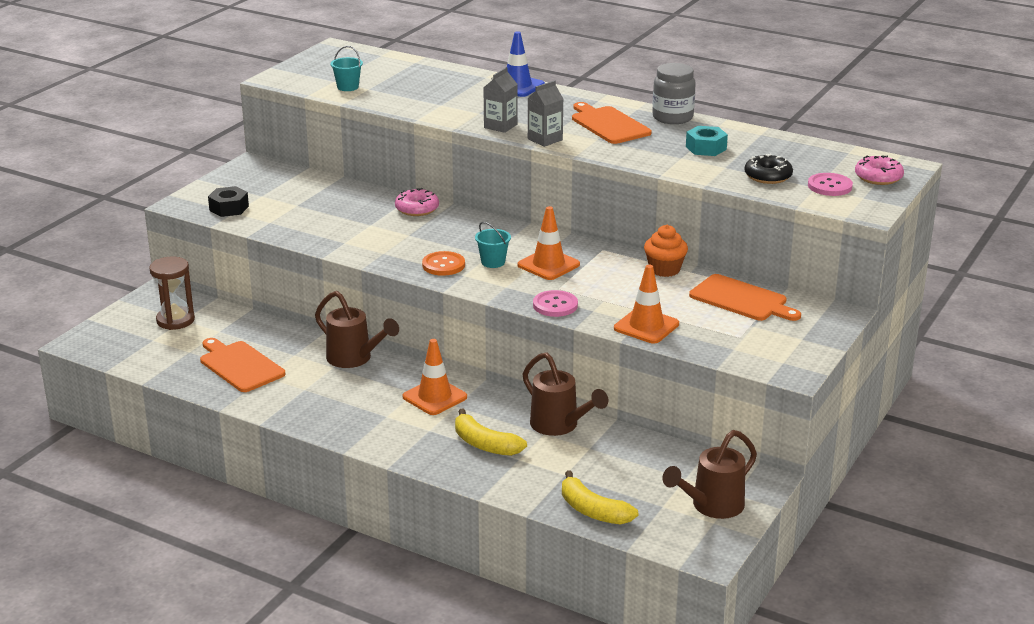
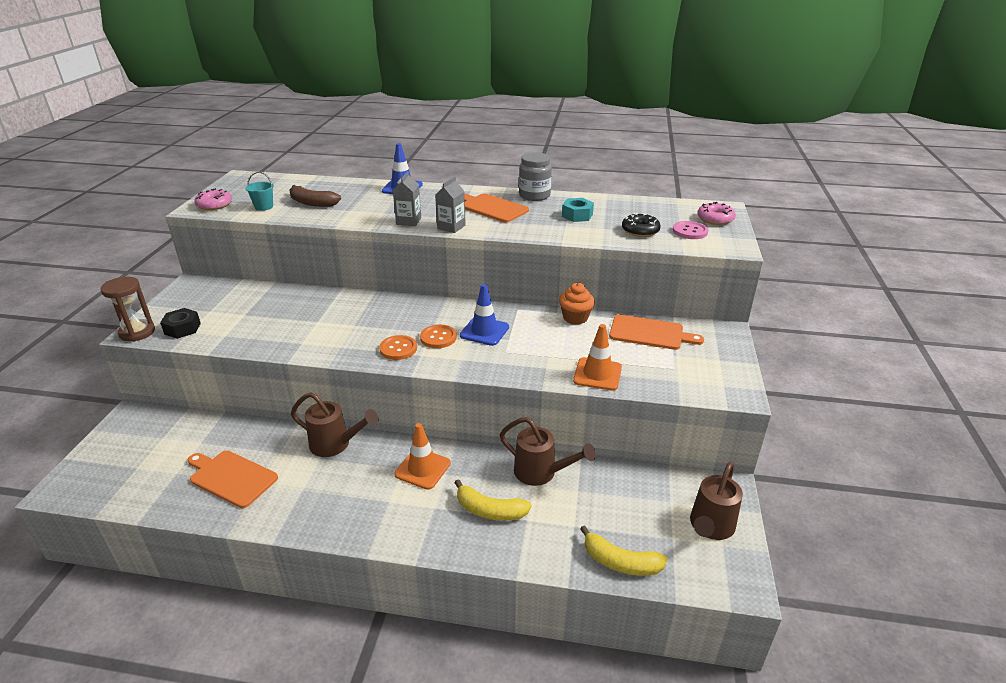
camera: 20 degrees left, 5 degrees up
(175, 320) = (154, 441): brown hourglass -> brown hourglass (137, 332)
(403, 90) = (312, 203): none -> brown banana
(417, 209) = (350, 300): pink donut -> pink donut (214, 205)
(493, 262) = (438, 337): turquoise bucket -> orange button
(548, 265) = (484, 331): orange traffic cone -> blue traffic cone
(555, 305) = (512, 369): pink button -> none

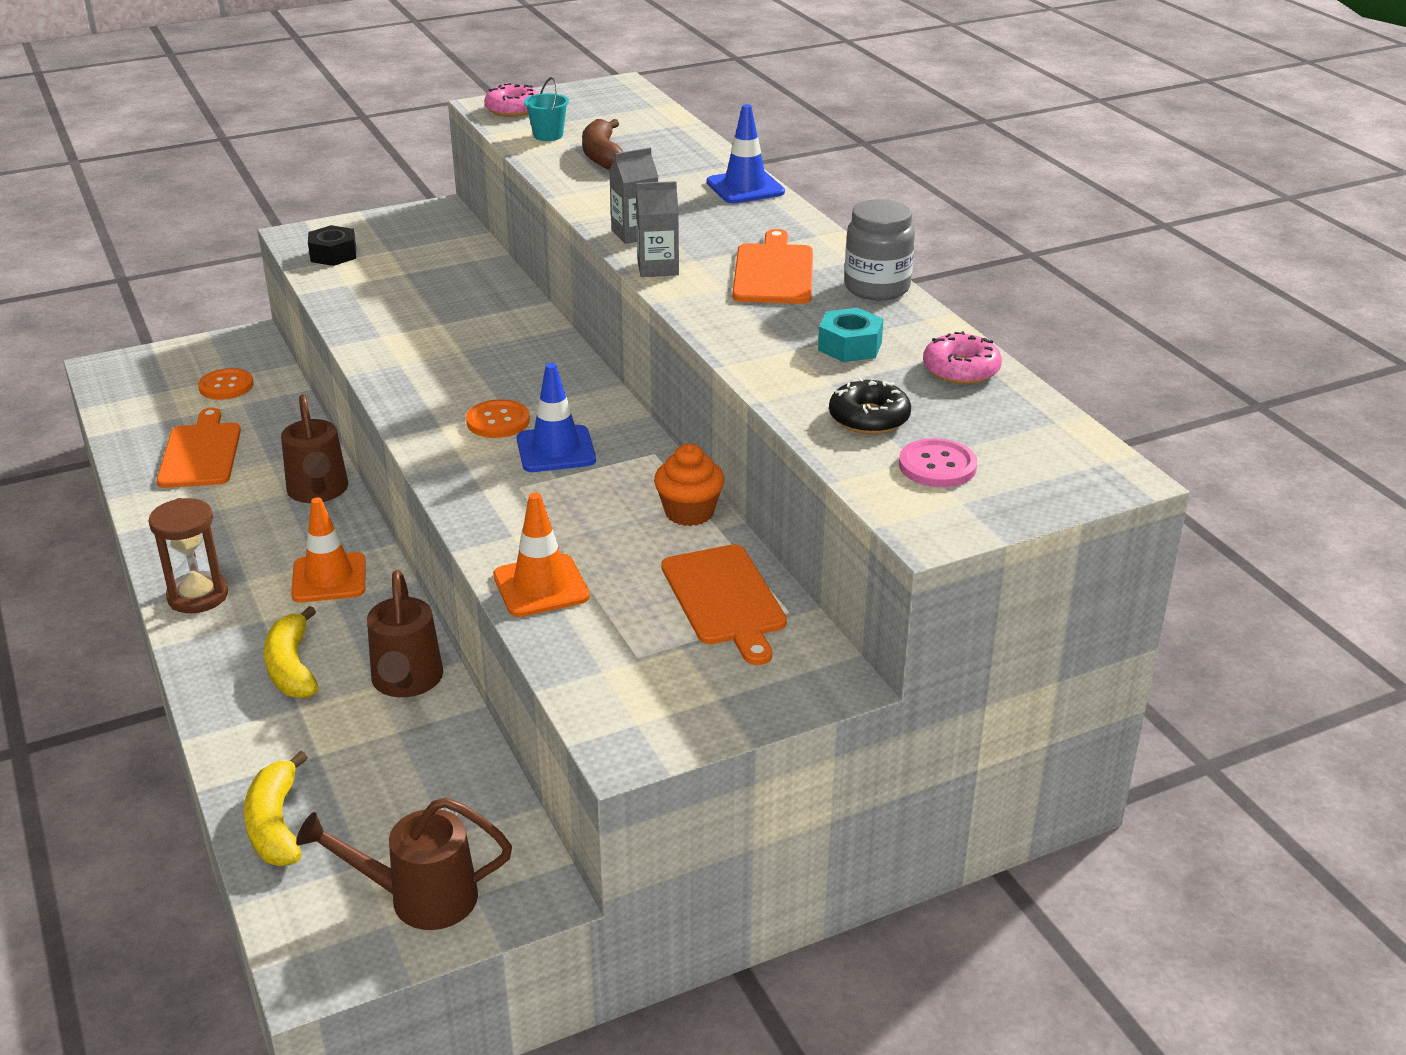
camera: 55 degrees right, 0 degrees up
(137, 332) = (299, 235): brown hourglass -> brown hourglass (198, 596)
(398, 349) = (438, 404): orange button -> orange button (226, 386)
(715, 219) = (1039, 478): pink donut -> pink donut (961, 370)

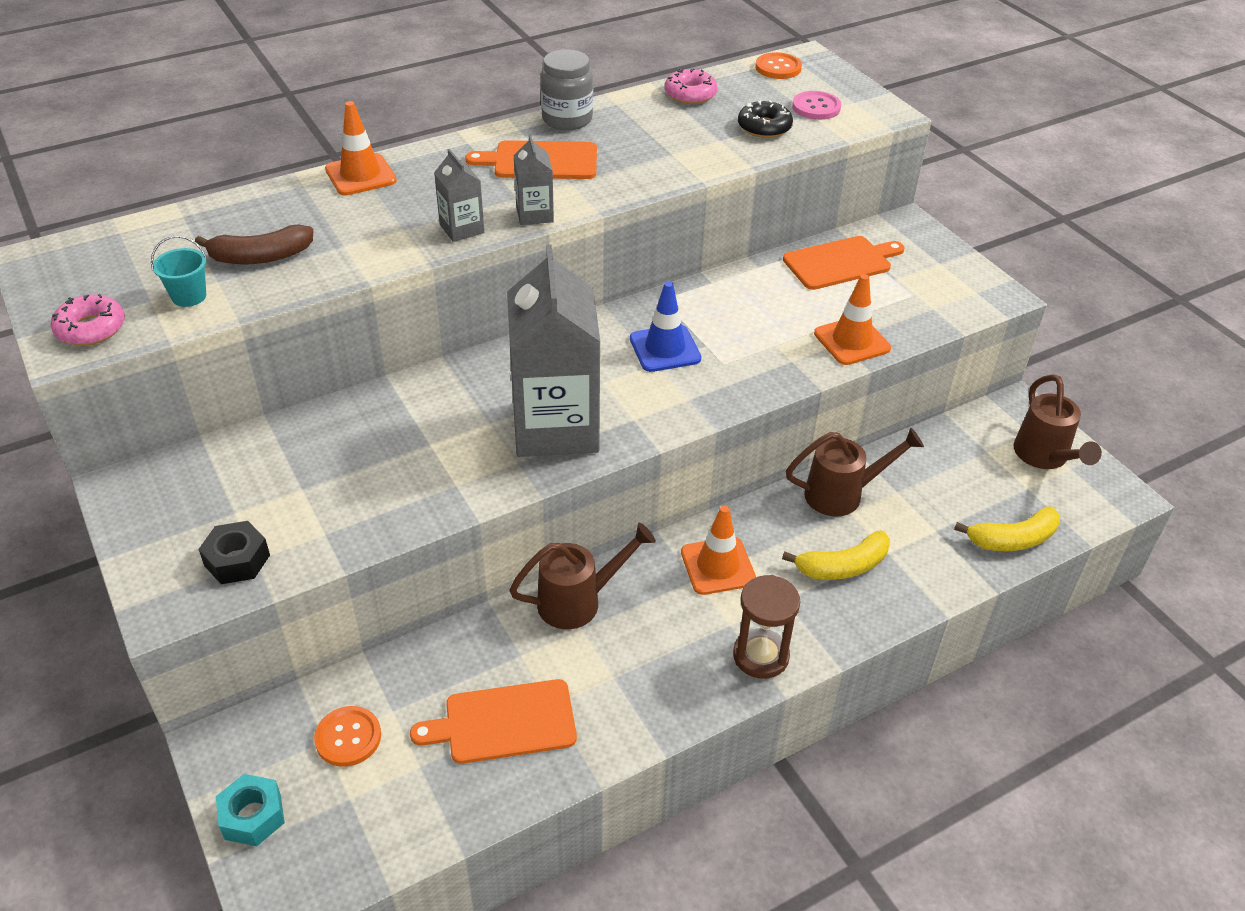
camera: 95 degrees left, 10 degrees up
(443, 383) = (555, 427): none -> grey carton
(498, 421) = (622, 385): orange button -> orange button (778, 68)
(689, 512) = (741, 280): orange cupcake -> none
(745, 187) = (360, 175): blue traffic cone -> orange traffic cone
(850, 346) = (664, 132): turquoise nut -> turquoise nut (253, 816)

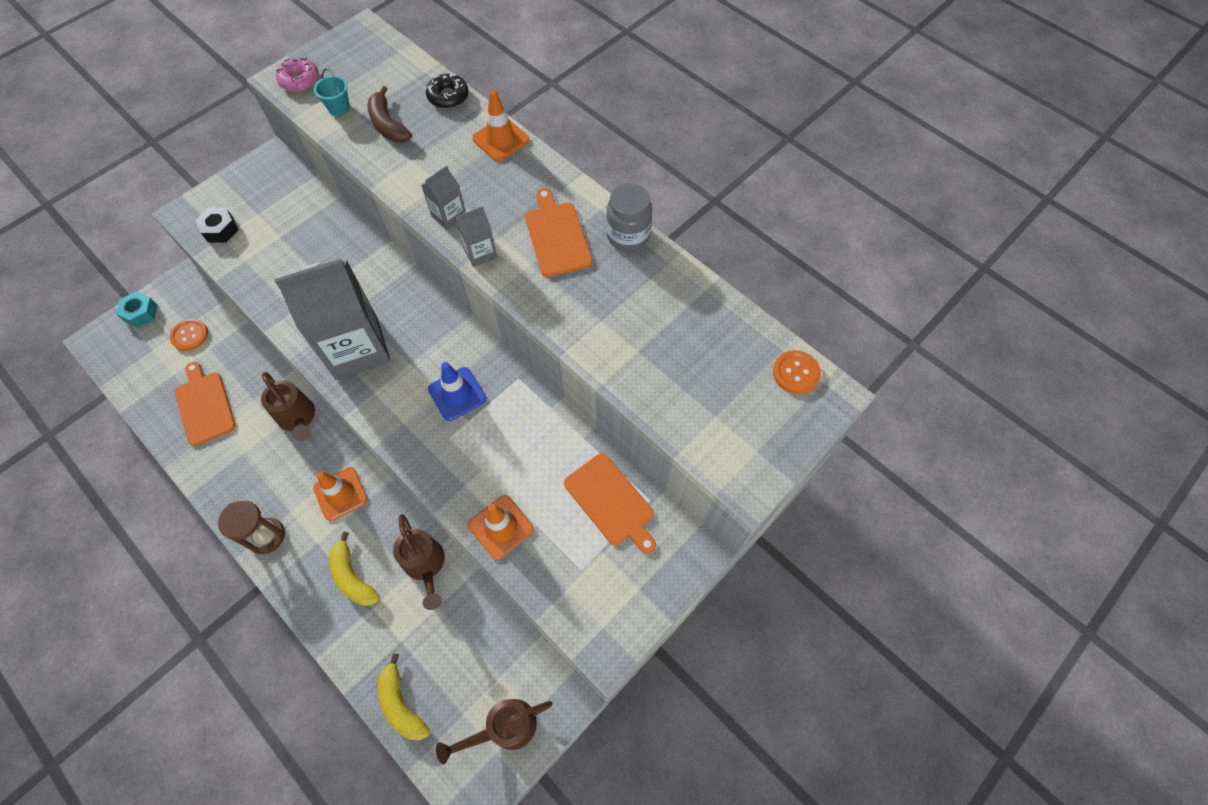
camera: 75 degrees right, 20 degrees up
(690, 94) = (709, 312): pink donut -> none
(764, 127) = (674, 381): black donut -> black donut (448, 96)
(816, 107) = (730, 419): pink button -> none

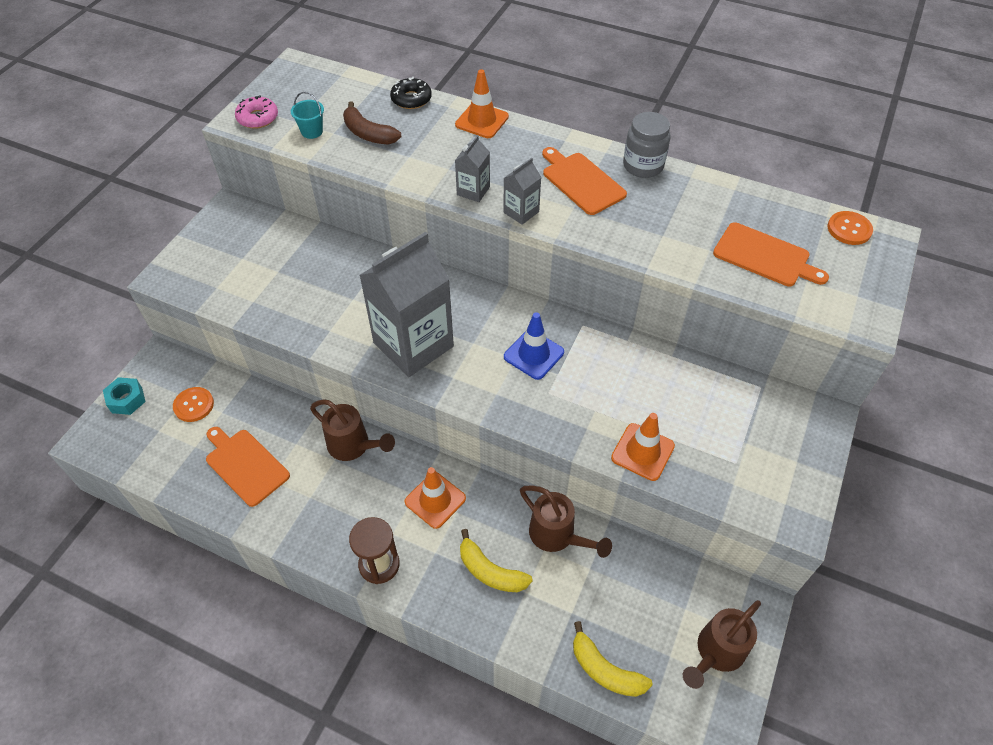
camera: 20 degrees left, 10 degrees down
(220, 229) = (211, 281): black nut -> none
(611, 502) = (728, 399): orange cutting board -> orange cutting board (765, 256)

